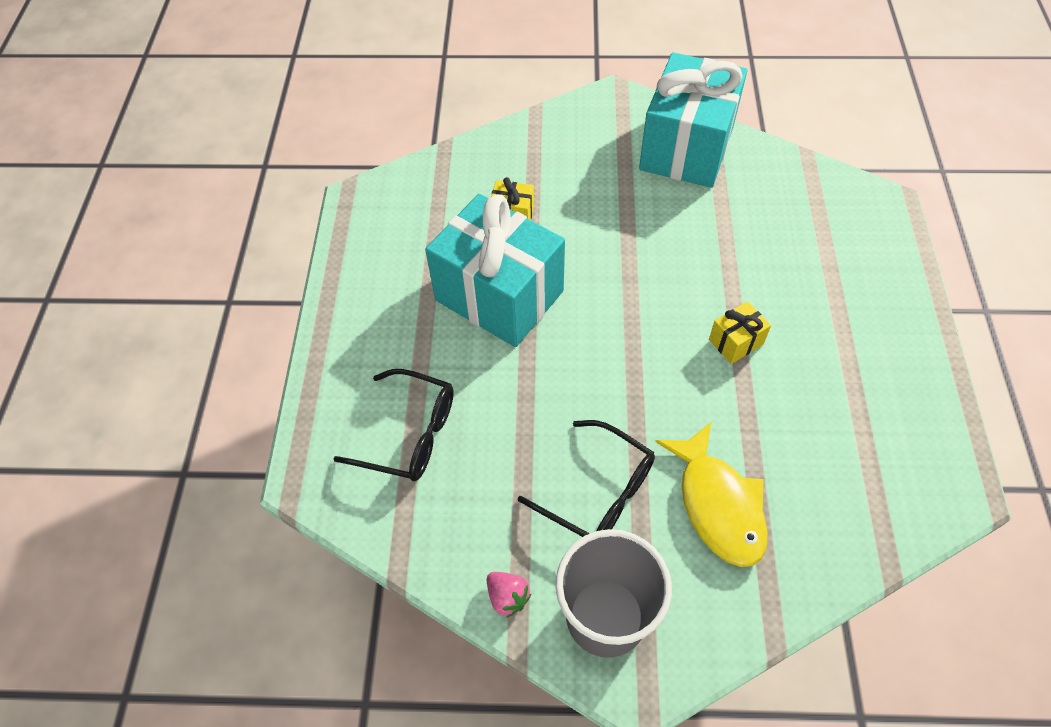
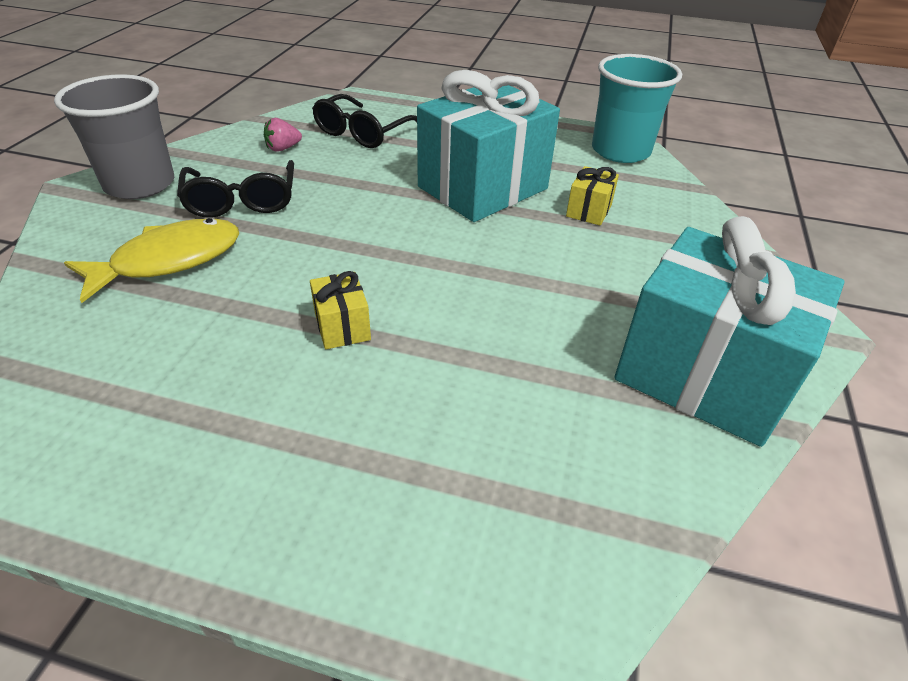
camera: 100 degrees right, 15 degrees down
(388, 200) = (620, 151): none -> turquoise cup
(507, 597) = (198, 150): pink strawberry -> pink strawberry (283, 148)
(599, 492) = (242, 201): black glasses -> black glasses turned 60 degrees counterclockwise
(718, 504) = (169, 261): yellow fish -> yellow fish turned 150 degrees clockwise

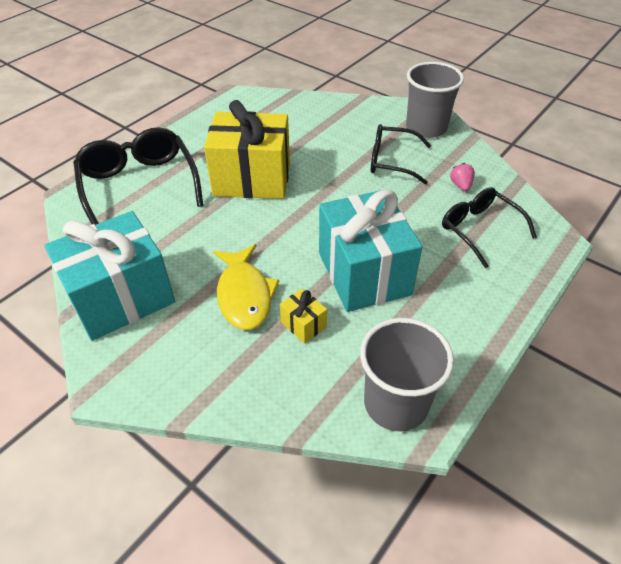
camera: 115 degrees right, 5 degrees up
(169, 261) = (339, 134): yellow fish -> yellow fish (244, 295)
(342, 327) = (252, 179): yellow gift -> yellow gift, size x2.48
(438, 496) = (139, 185): none -> black glasses
(620, 151) = (396, 403): turquoise cup -> grey cup

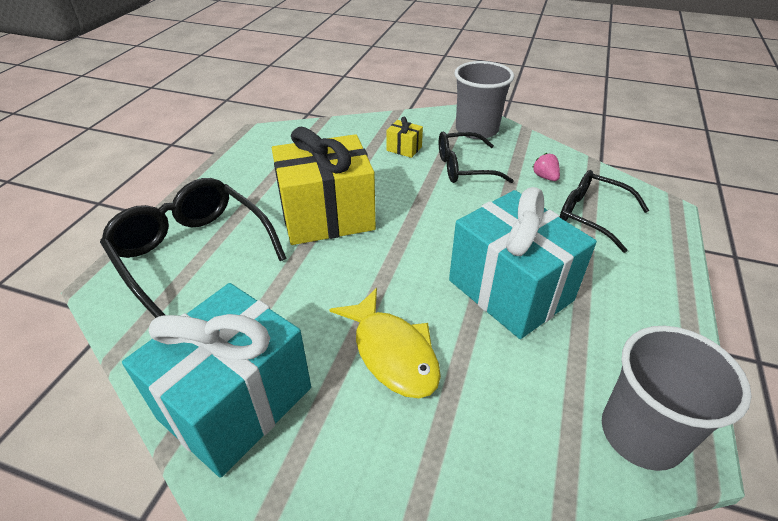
camera: 20 degrees left, 5 degrees down
(303, 324) = (481, 369): yellow gift -> yellow gift (404, 148)

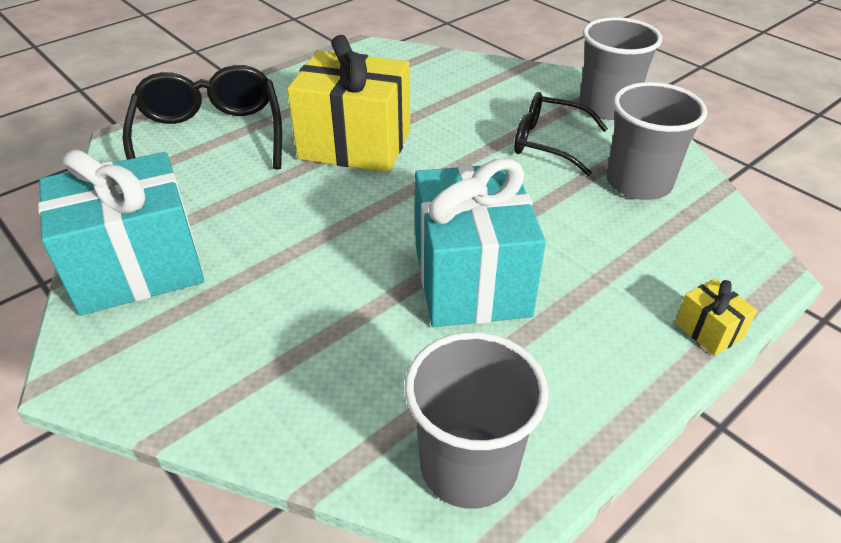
camera: 30 degrees right, 0 degrees up
(392, 352) = (298, 285): yellow fish -> none
(404, 148) = (499, 103): yellow gift -> yellow gift (708, 330)
(545, 177) = (638, 183): pink strawberry -> grey cup
(591, 215) = (652, 243): black glasses -> none

